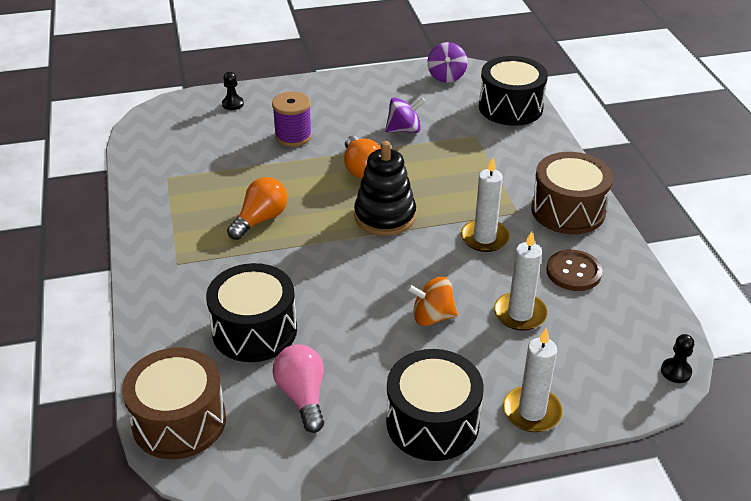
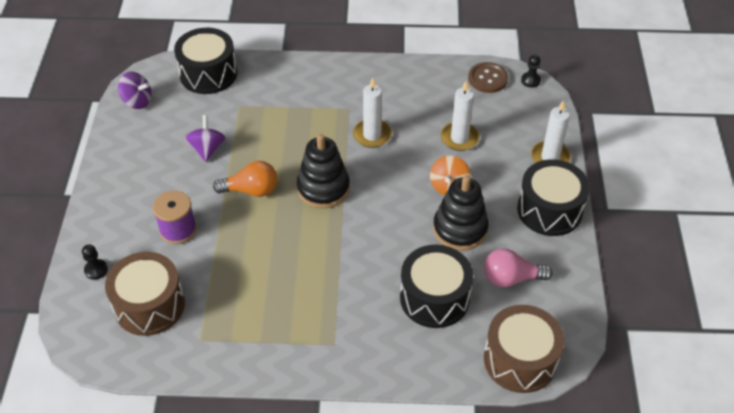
camera: 75 degrees left, 10 degrees up
(260, 219) = (295, 274): orange light bulb -> none
(366, 337) = (460, 229): none -> black stacking toy
(568, 210) = (357, 80): brown drum -> brown drum (149, 305)
(573, 272) = (425, 98): brown button -> brown button (487, 79)

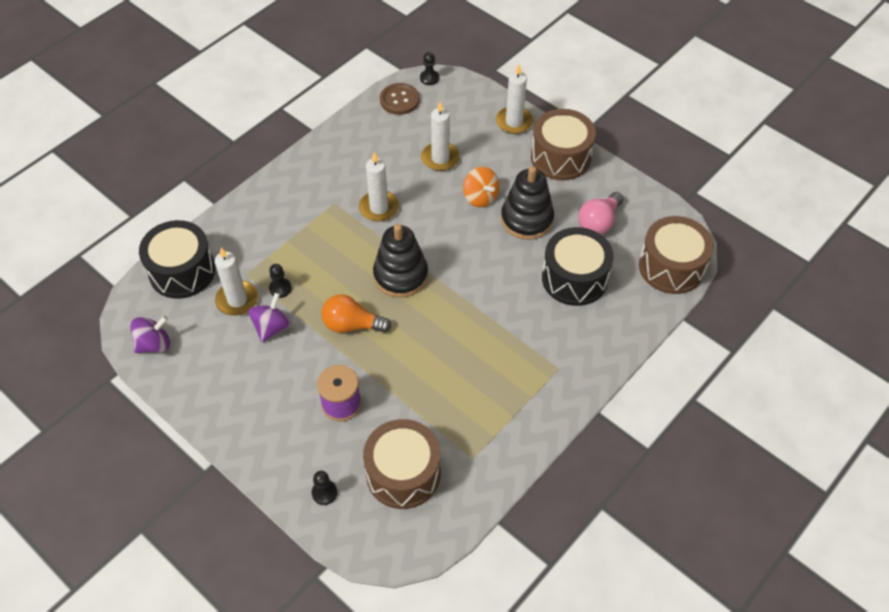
camera: 50 degrees left, 5 degrees up
(207, 149) = (272, 327): purple spinning top -> purple spinning top turned 75 degrees clockwise
(212, 116) = (237, 300): none -> white candle
(244, 131) = (280, 288): none -> black pawn
(251, 190) = (352, 325): orange light bulb -> orange light bulb turned 120 degrees counterclockwise
(549, 210) = (560, 157): black drum -> brown drum

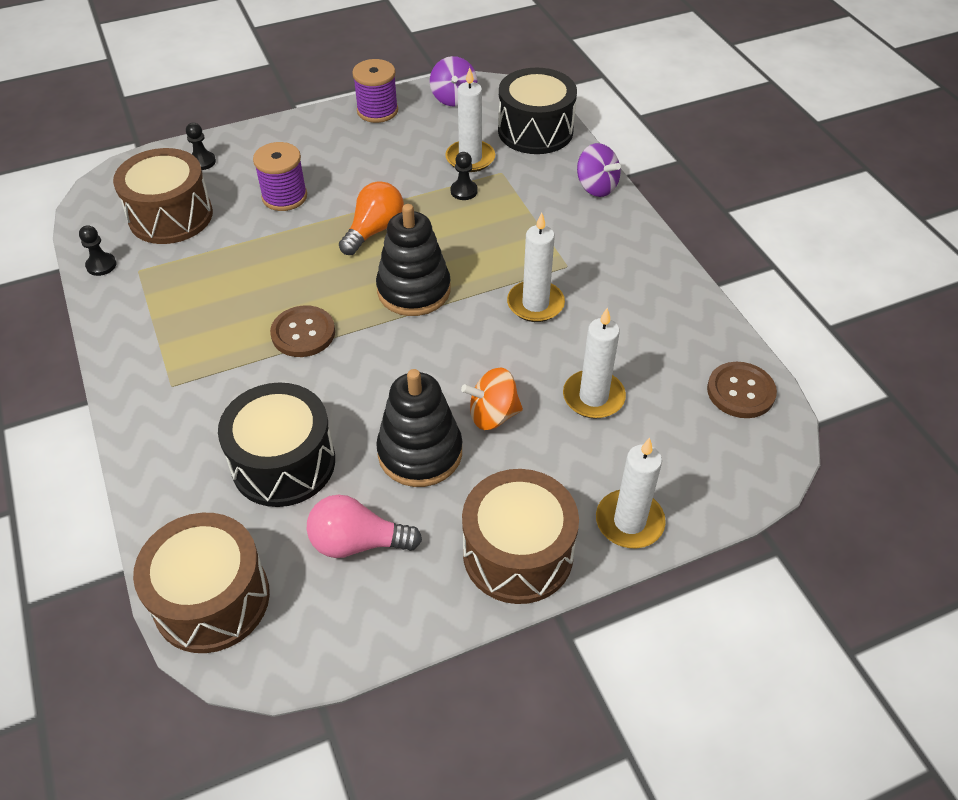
camera: 115 degrees right, 5 degrees down
(195, 393) = (377, 111): none -> purple spool
(272, 327) = (416, 173): purple spinning top -> purple spinning top (596, 187)
(429, 78) = (780, 446): black pawn -> black pawn (101, 265)
(473, 318) = (303, 333): none -> brown button
(599, 222) = (357, 542): pink light bulb -> pink light bulb turned 60 degrees counterclockwise

